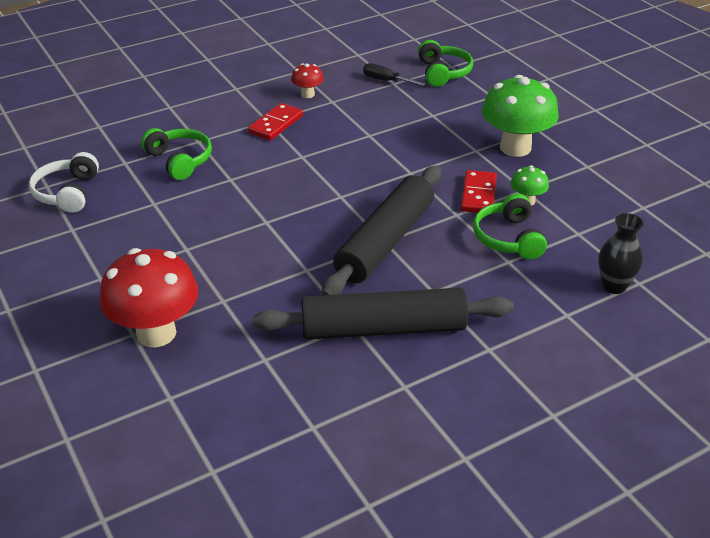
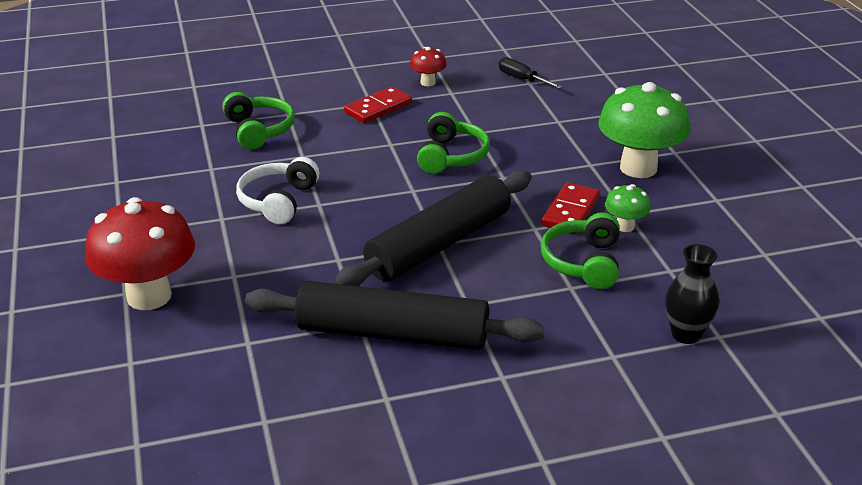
camera: 15 degrees right, 5 degrees down
(68, 193) = (130, 146): white headphones -> white headphones (278, 201)
(443, 72) = (591, 79): green headphones -> green headphones (451, 156)

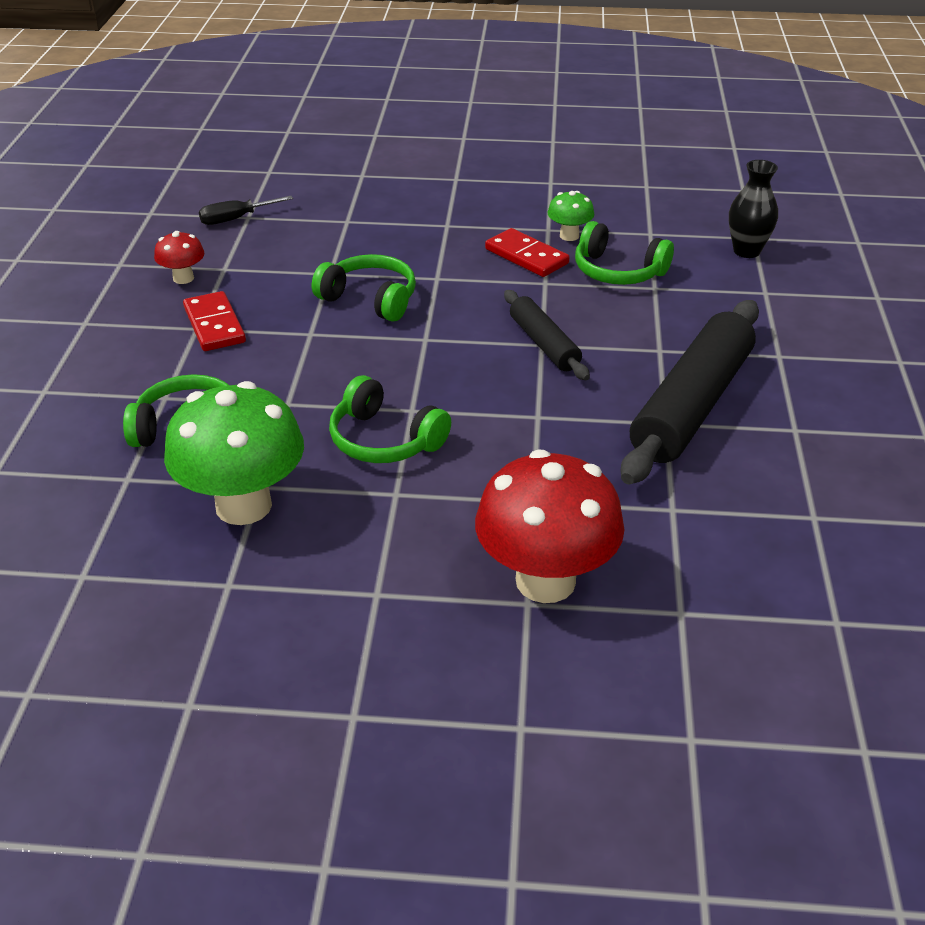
camera: 70 degrees left, 5 degrees up
(278, 201) = (385, 440): white headphones -> green headphones
(439, 244) = (544, 344): black rolling pin -> black rolling pin, size x0.54
(638, 168) = (471, 203): green mushroom -> green mushroom (243, 505)

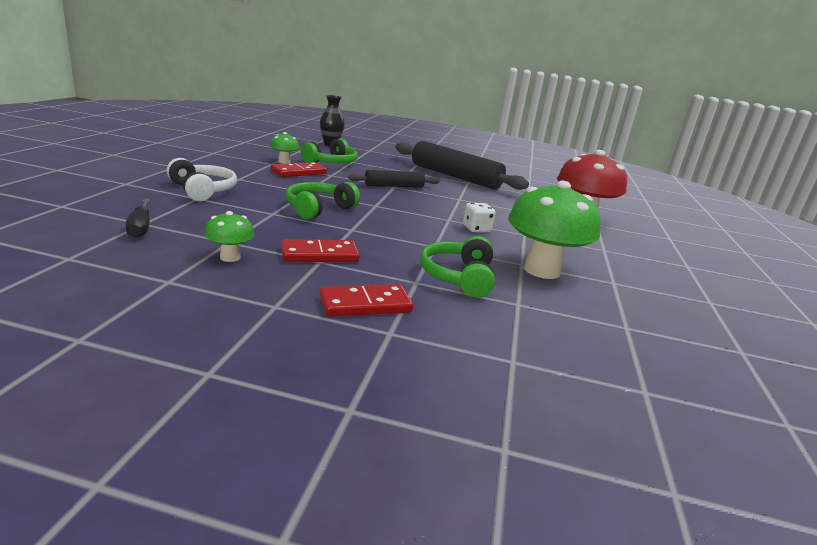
camera: 85 degrees left, 15 degrees down
(98, 370) = (365, 304): none -> red domino
(183, 278) = (230, 257): red mushroom -> green mushroom
(375, 217) = (202, 190): none -> white headphones
(385, 440) = (476, 229): green headphones -> white dice

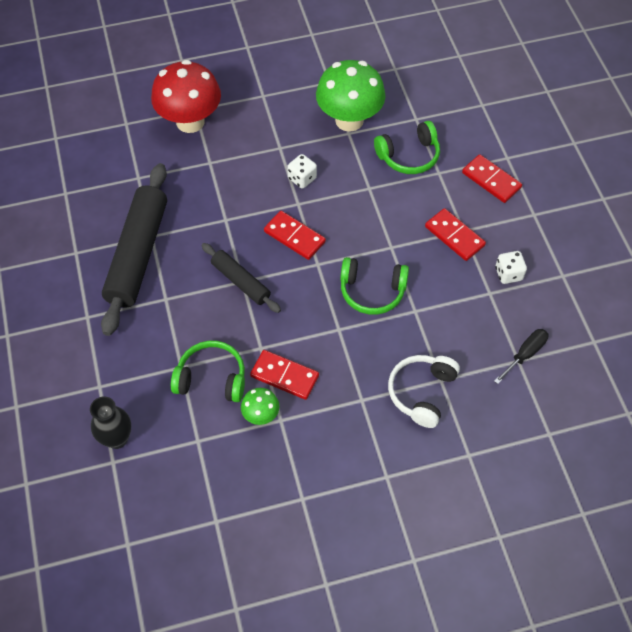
camera: 115 degrees left, 35 degrees up
(230, 257) = (508, 274): green mushroom -> white dice
(413, 208) = (294, 237): none -> red domino

